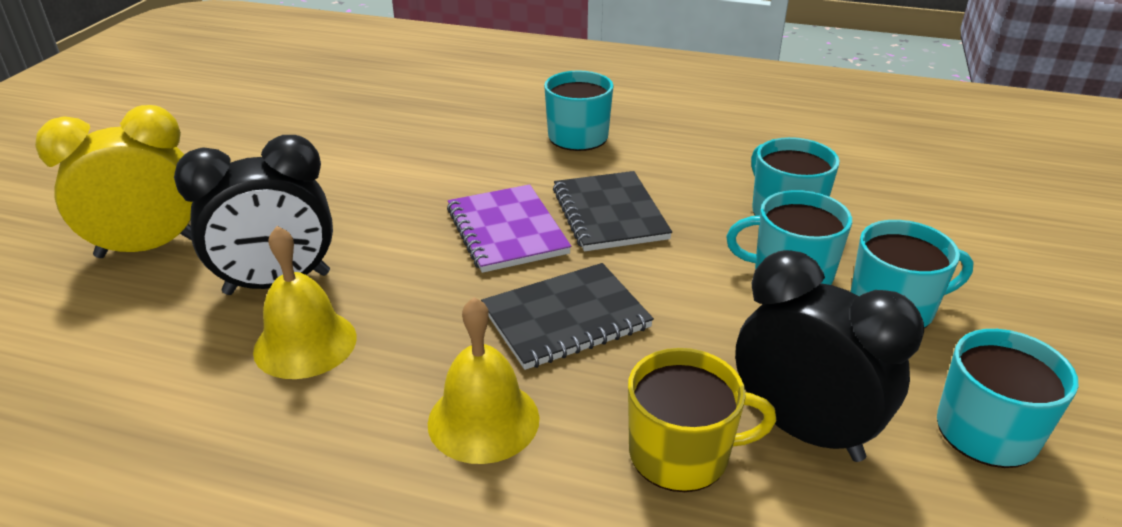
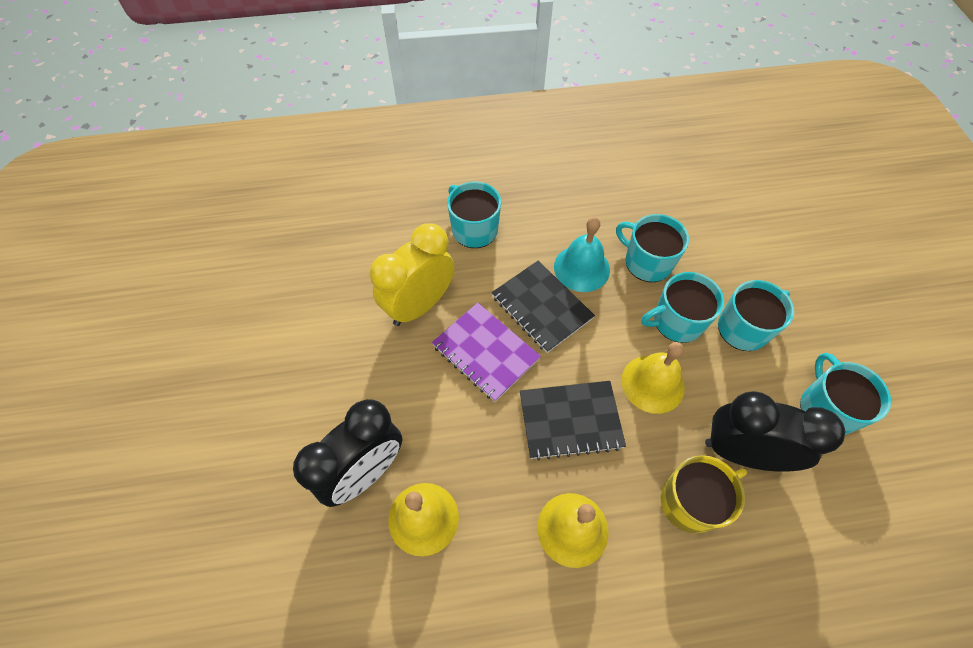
camera: 25 degrees left, 25 degrees up
(148, 248) = (241, 478): yellow clock -> yellow clock (419, 305)
(566, 319) = (570, 420): black notebook -> black notebook turned 45 degrees clockwise
(689, 196) = (581, 268): none -> turquoise bell
(711, 320) = (652, 383): none -> yellow bell

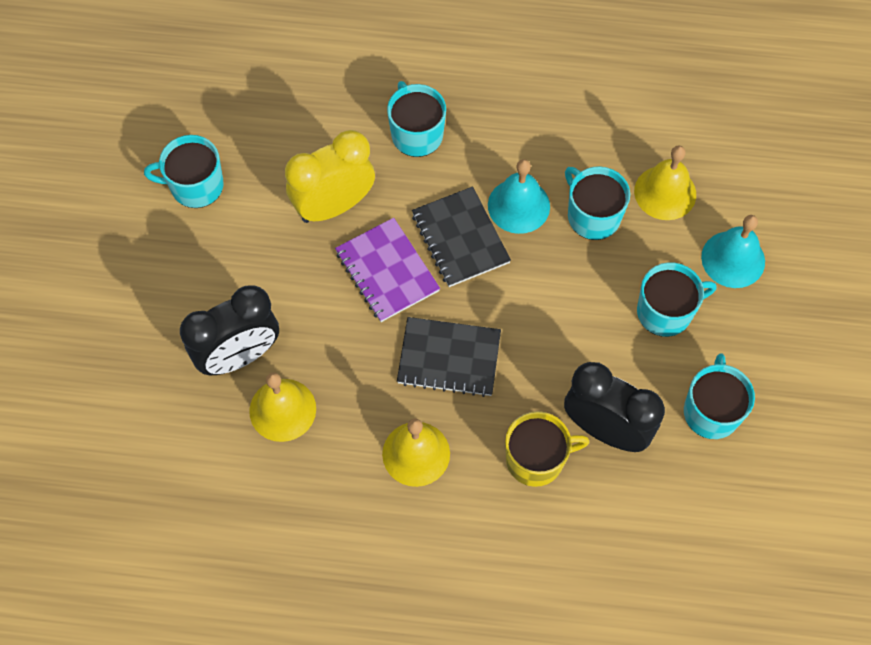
camera: 15 degrees right, 5 degrees up
(652, 383) = (545, 343): yellow bell -> yellow bell (665, 192)
(676, 321) = (597, 287): turquoise mug -> turquoise mug (195, 186)
(777, 271) = (733, 259): none -> turquoise bell

